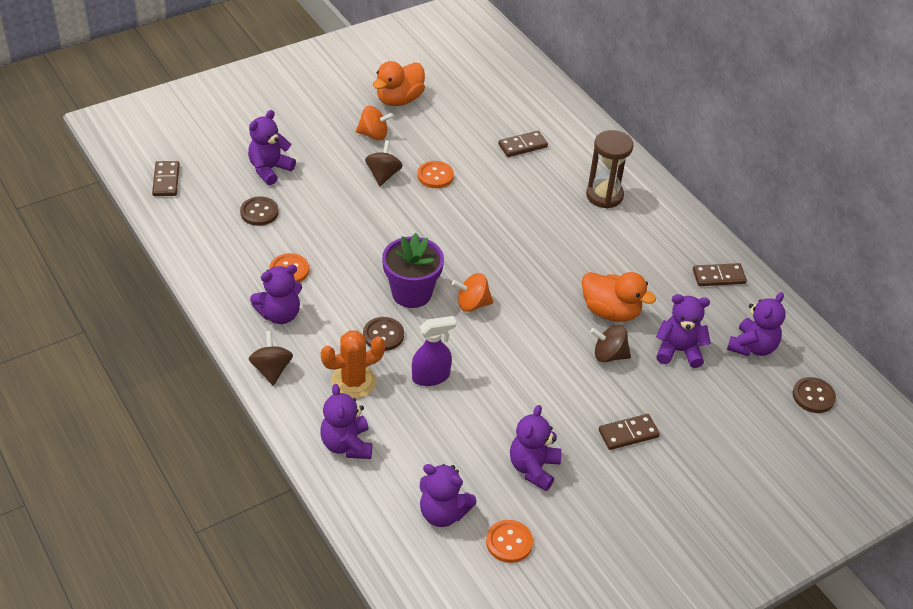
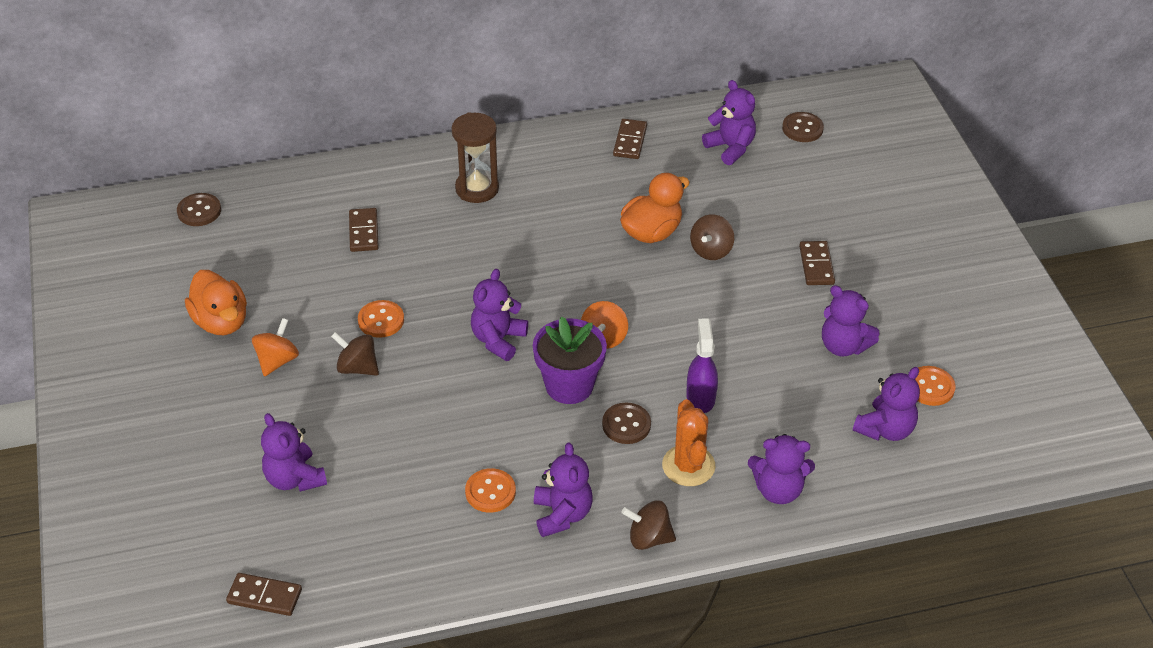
camera: 70 degrees left, 0 degrees up
(259, 212) = (373, 504): brown button -> brown button (199, 211)
(678, 351) = (720, 199): purple teddy bear -> purple teddy bear (498, 340)

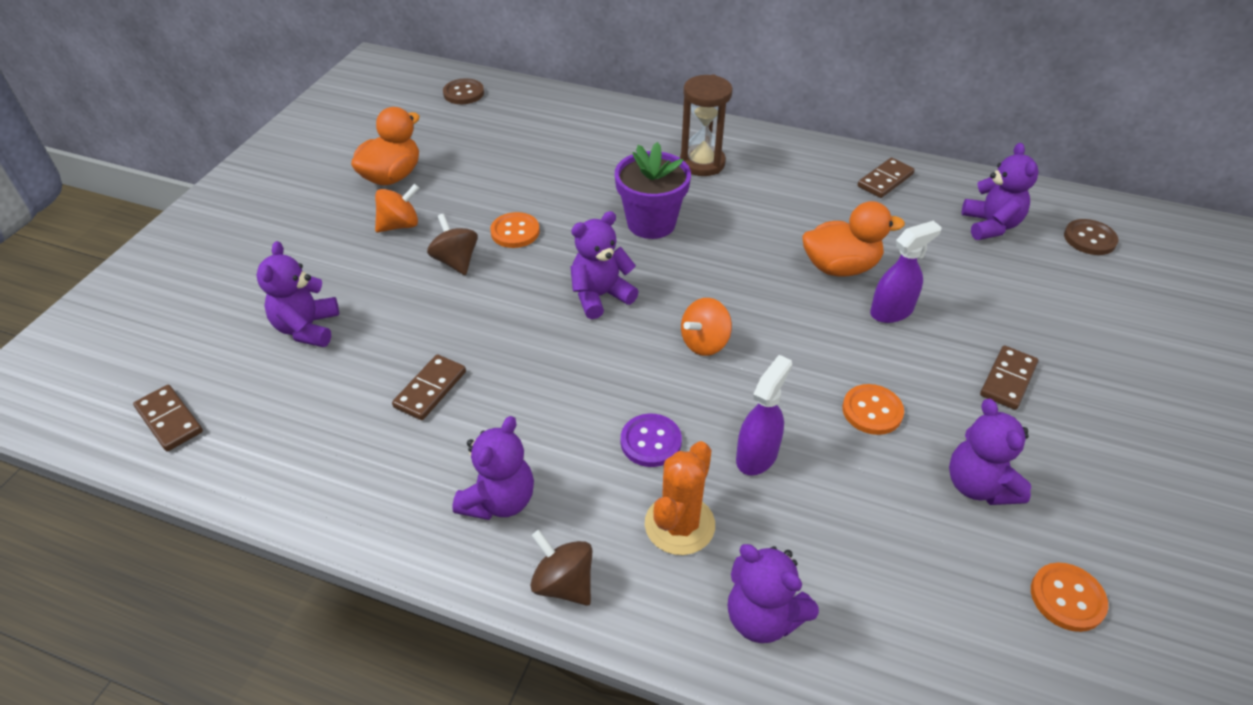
camera: 35 degrees right, 0 degrees up
(221, 321) = (392, 176): orange duck -> orange duck turned 150 degrees counterclockwise
(364, 232) = (572, 158): brown domino -> brown domino (430, 389)
(490, 492) = (454, 435): orange button -> orange button (872, 411)
(569, 385) = (628, 372): purple flower pot -> purple flower pot (651, 223)
(626, 425) = (651, 442): brown button -> purple button
(711, 250) = (892, 311): brown spinning top -> purple spray bottle
(885, 429) = (964, 619): purple teddy bear -> none

